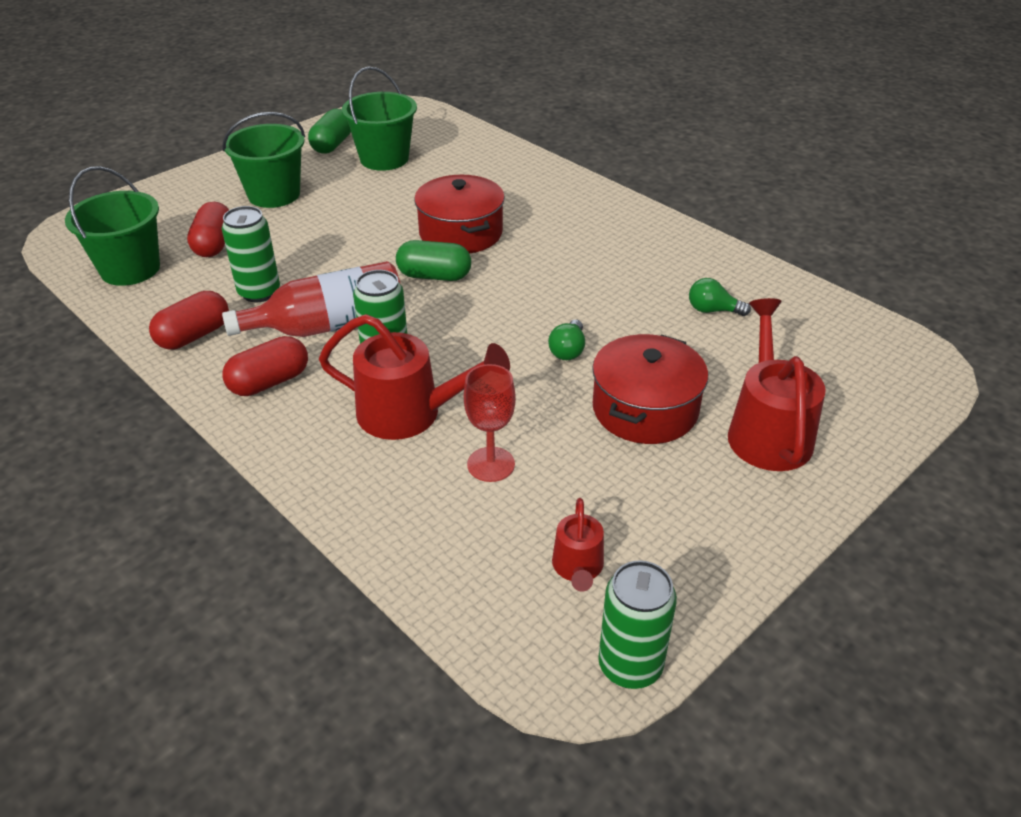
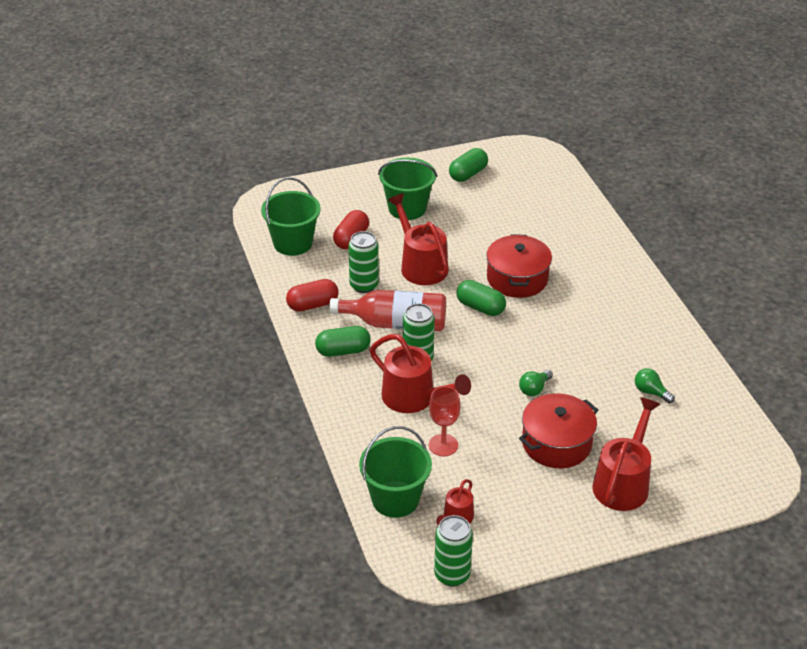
camera: 25 degrees right, 0 degrees up
(269, 382) = (343, 351): red capsule -> green capsule
(326, 250) = (420, 265): none -> red watering can
(384, 159) = (498, 198): green bucket -> green bucket (395, 499)

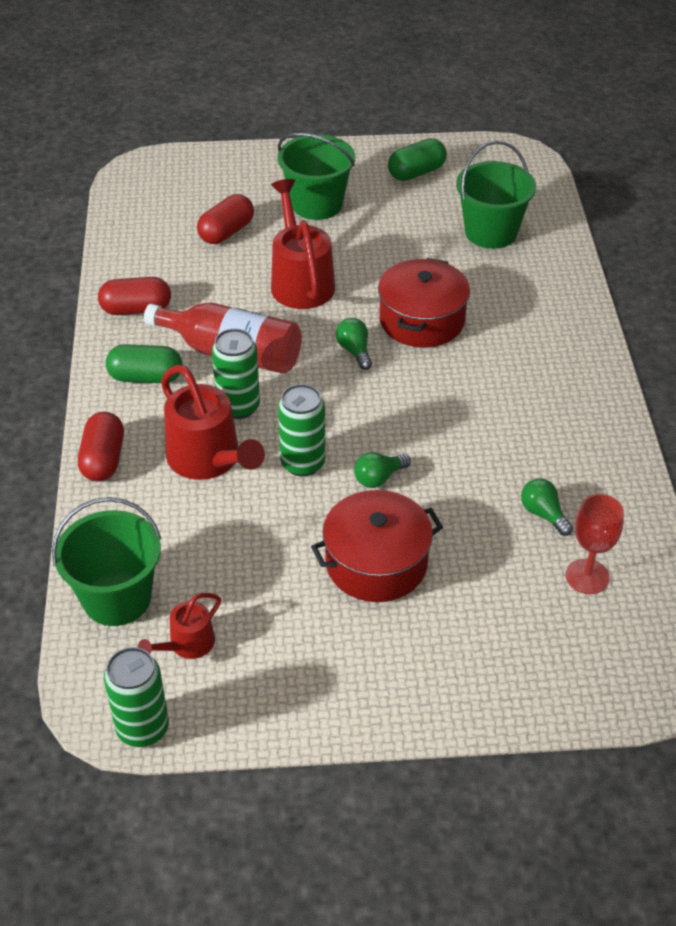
camera: 15 degrees right, 5 degrees up
(293, 243) = (150, 226): green bucket -> green bucket (491, 232)
(341, 412) = (103, 459): none -> red capsule
(364, 285) = (214, 295): green can -> green can (302, 463)
(443, 445) = (217, 534): red goblet -> red goblet (587, 576)
(480, 307) = (354, 351): green capsule -> green light bulb
(623, 482) = (448, 641): red watering can -> none

